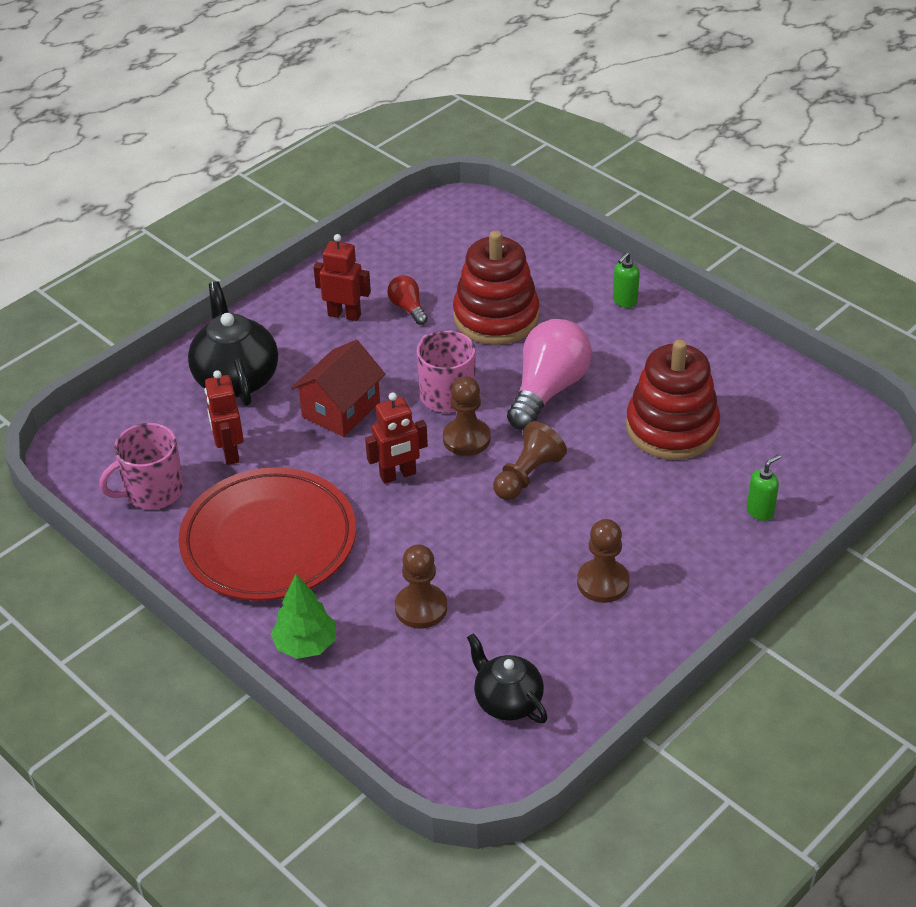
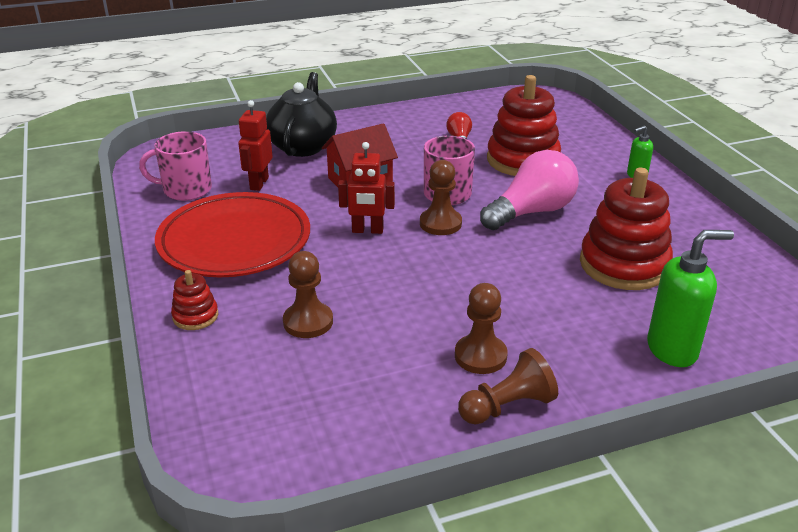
camera: 25 degrees right, 10 degrees down
(305, 644) = (195, 316): green tree -> red stacking toy
(344, 314) = (410, 132): red robot -> none
(507, 701) = (320, 418): black teapot -> none
(527, 475) = (471, 260): brown pawn -> brown pawn (507, 406)
(760, 511) = (672, 350): green soap dispenser -> green soap dispenser, size x1.89

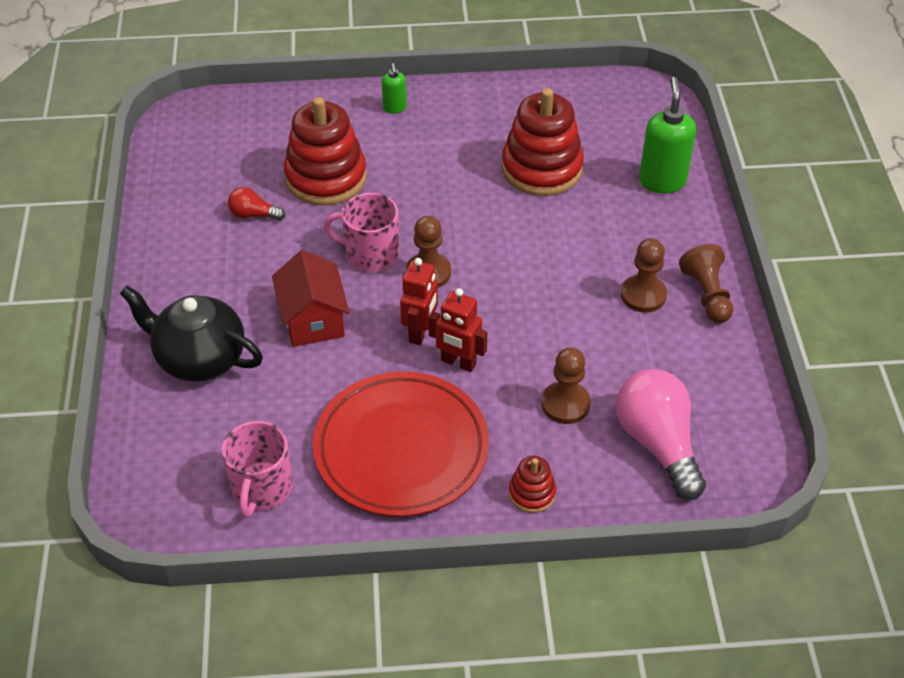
camera: 75 degrees left, 15 degrees up
(259, 183) = (277, 413): red robot -> red robot (458, 363)
(532, 212) = (432, 200): pink light bulb -> pink light bulb (658, 443)

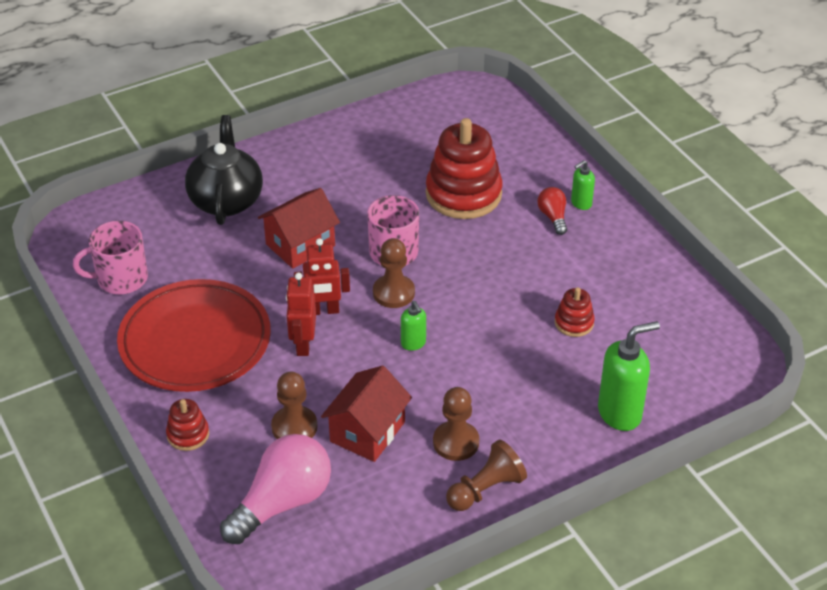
camera: 65 degrees right, 5 degrees down
(253, 215) = (392, 170): red light bulb -> red light bulb (553, 217)
(505, 281) = (413, 343): none -> green soap dispenser
(541, 168) = (574, 323): red stacking toy -> red stacking toy, size x0.47
(599, 352) = (367, 432): none -> red house

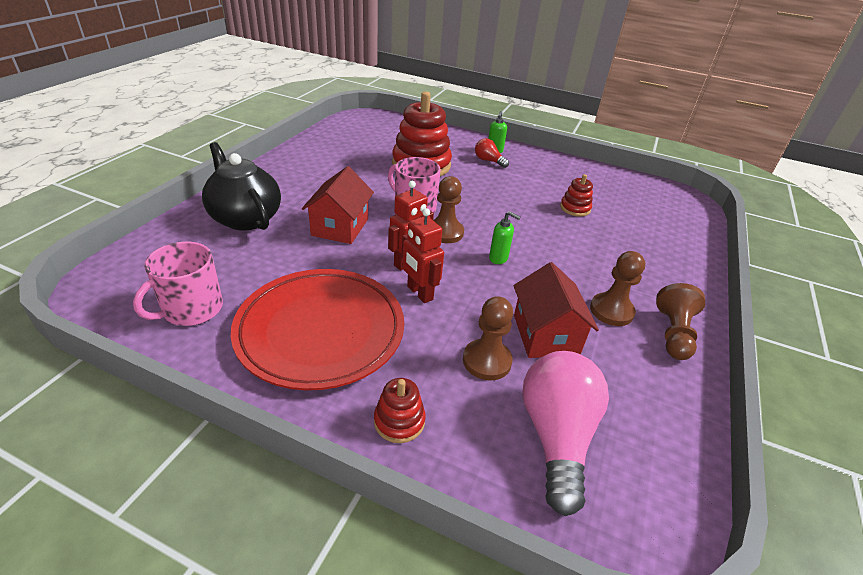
camera: 40 degrees left, 5 degrees down
(620, 413) = (669, 246): green soap dispenser -> none

